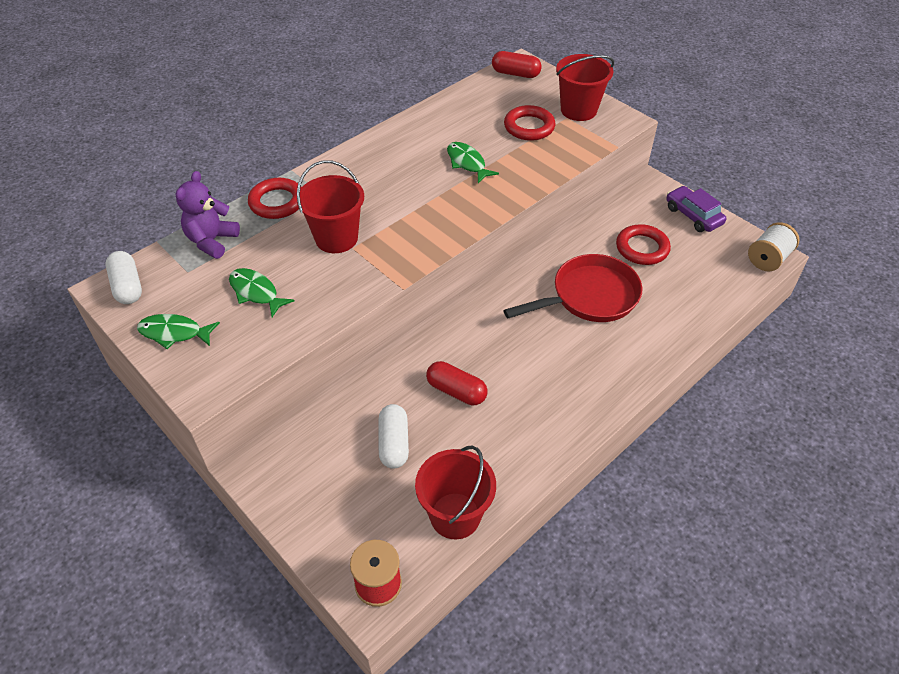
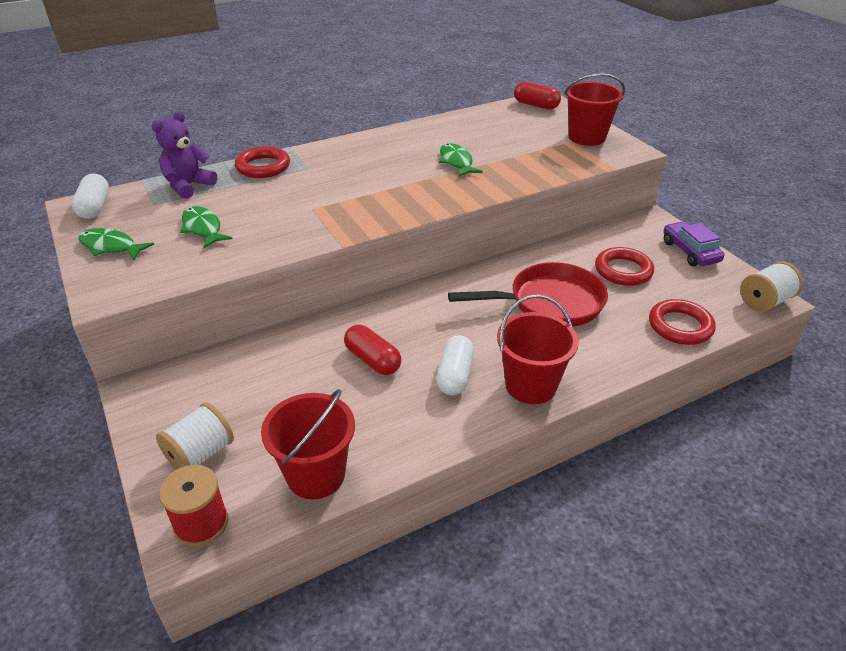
camera: 15 degrees right, 10 degrees down
(336, 238) = (301, 199): red bucket -> red bucket (530, 385)
(345, 520) = (200, 454): none -> white spool
(394, 443) = (286, 394): white capsule -> white capsule (455, 375)
(529, 127) = (531, 143): red ring -> red ring (680, 326)

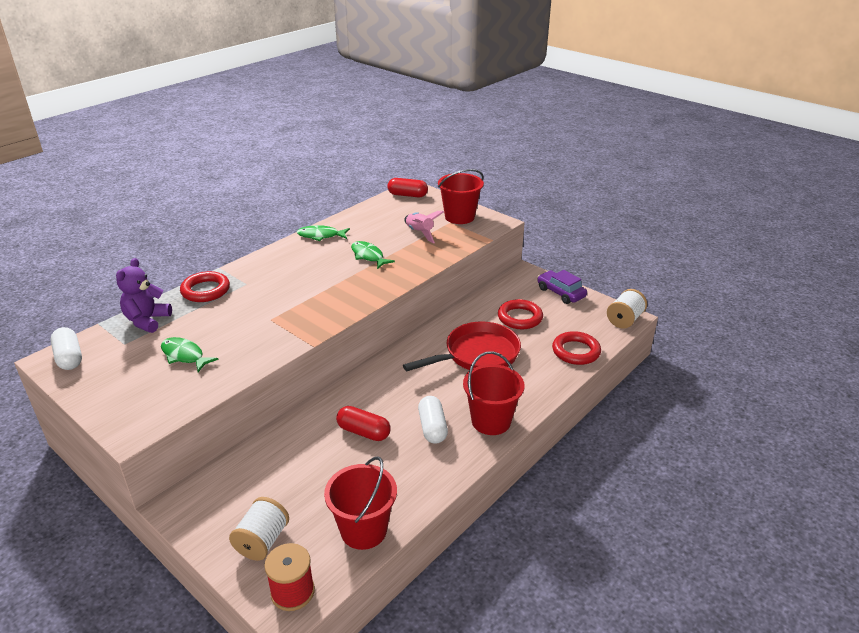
camera: 20 degrees left, 5 degrees down
(110, 247) = (109, 389): green fish -> green fish (320, 236)
(529, 147) = (420, 233): none -> pink rocket

